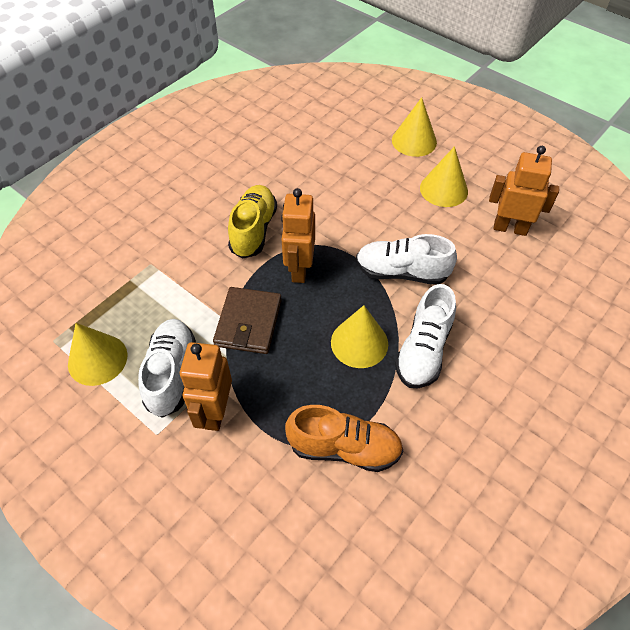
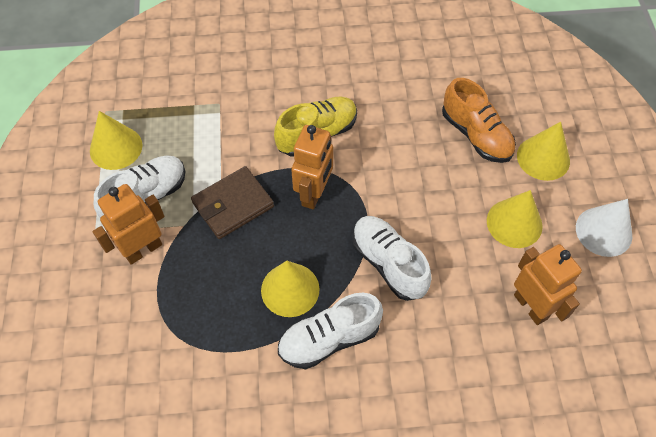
camera: 45 degrees right, 5 degrees up
(299, 269) = (314, 194): orange robot -> orange robot turned 150 degrees clockwise
(344, 448) = (191, 354): orange shoe -> orange shoe (476, 135)
(495, 157) = (603, 231): none -> white cone

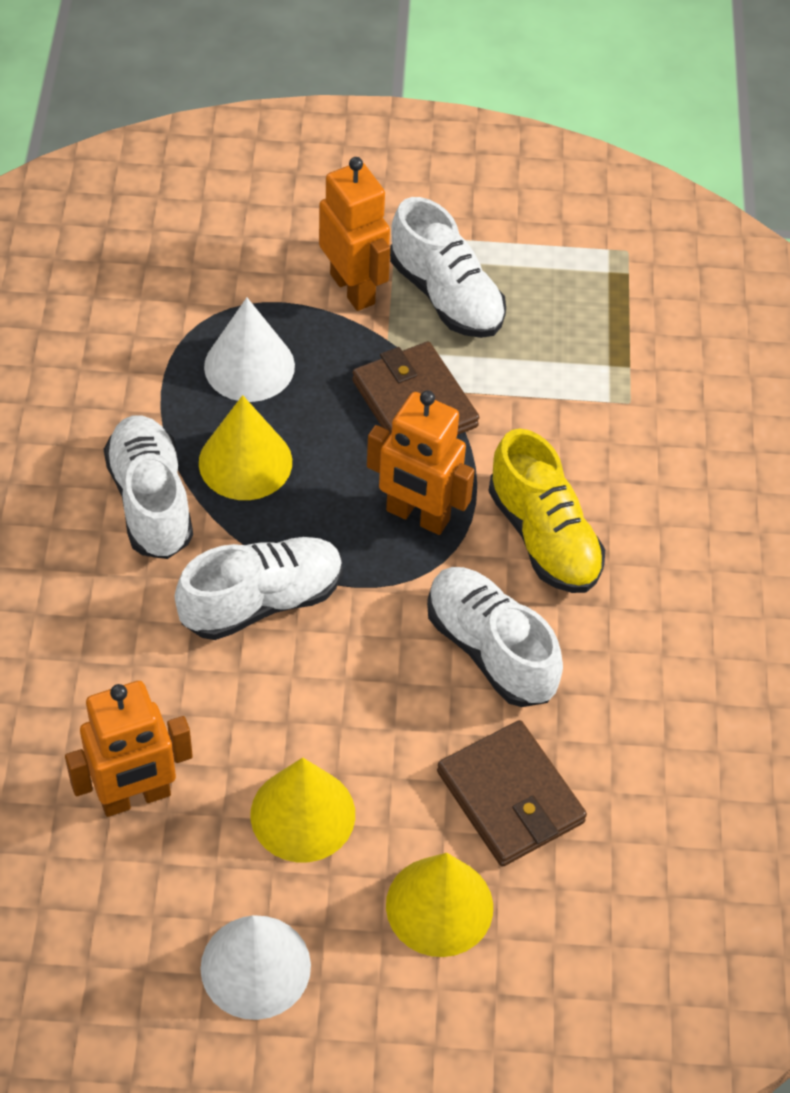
camera: 95 degrees right, 5 degrees down
(116, 147) = (549, 262): yellow cone -> none
(213, 300) = (249, 366): none -> white cone
(393, 151) = (490, 649): none -> white shoe
(476, 135) = (510, 797): orange shoe -> brown wallet

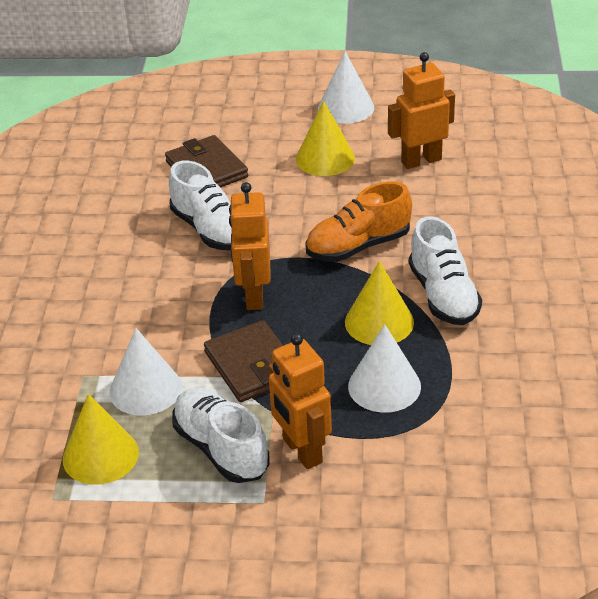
camera: 175 degrees left, 15 degrees down
(262, 601) = (358, 246): white shoe -> orange shoe
(417, 516) = (253, 296): orange robot -> orange robot turned 120 degrees counterclockwise
(439, 906) = (250, 130): yellow cone -> yellow cone (100, 455)
(543, 537) = (166, 288): yellow shoe -> none
(547, 377) = (145, 389): none -> white cone

